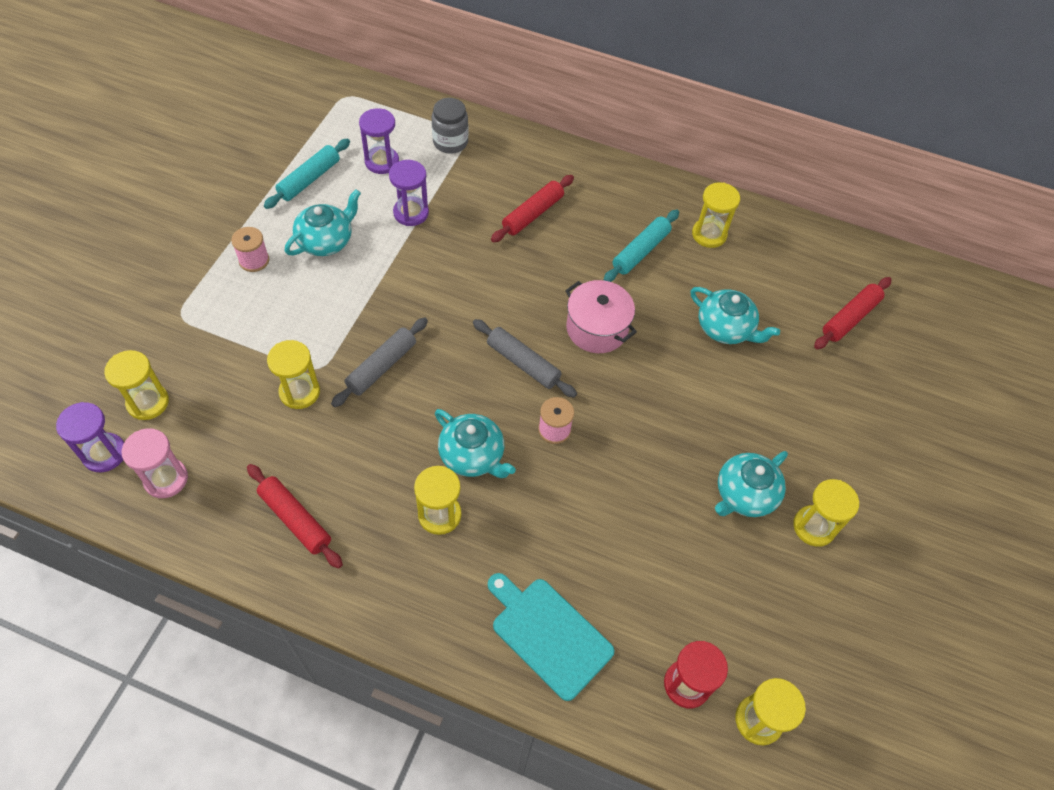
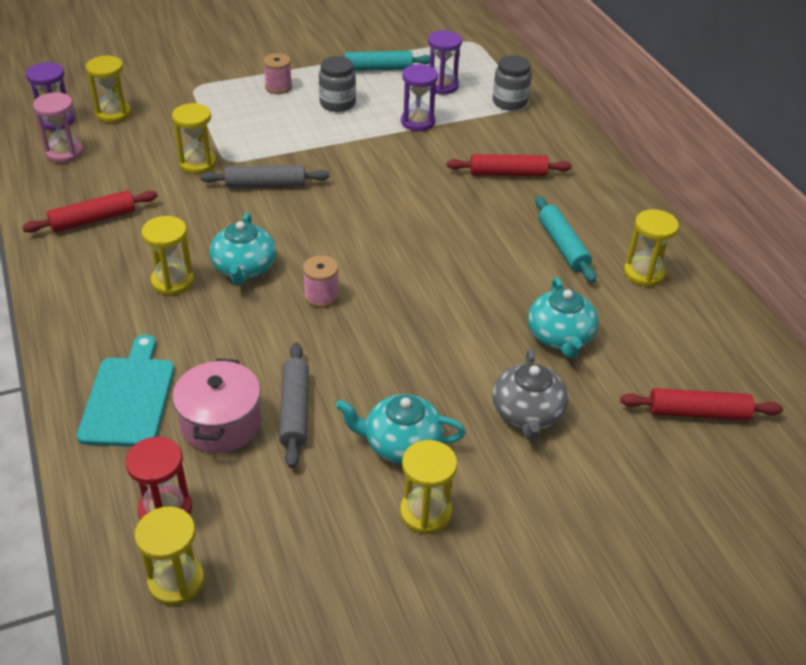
camera: 50 degrees right, 15 degrees down
(295, 519) = (93, 220): red rolling pin -> red rolling pin turned 60 degrees clockwise
(326, 241) = (337, 103): turquoise teapot -> grey jar
(523, 363) = (361, 246): grey rolling pin -> grey rolling pin (294, 410)
(597, 328) = (449, 265): pink pot -> pink pot (221, 423)
(640, 251) = (562, 246): turquoise rolling pin -> turquoise rolling pin turned 75 degrees clockwise
(777, 403) = (527, 414): none -> grey teapot

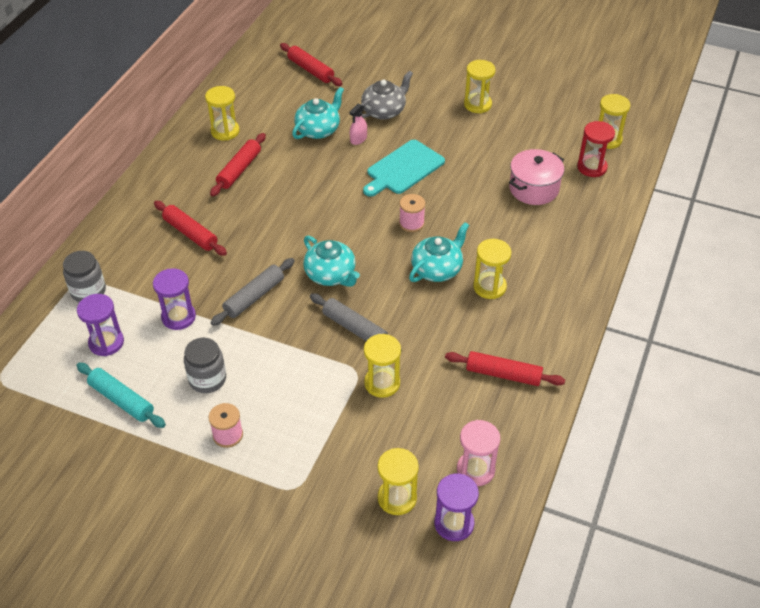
camera: 135 degrees left, 5 degrees up
(129, 397) = (571, 229): turquoise cutting board -> turquoise cutting board (403, 169)
(294, 410) = (491, 174): grey rolling pin -> grey rolling pin (254, 297)
(401, 444) = (457, 132): turquoise teapot -> turquoise teapot (331, 275)
(502, 354) = (358, 139): none -> pink spray bottle
(562, 246) = (239, 170): turquoise rolling pin -> red rolling pin

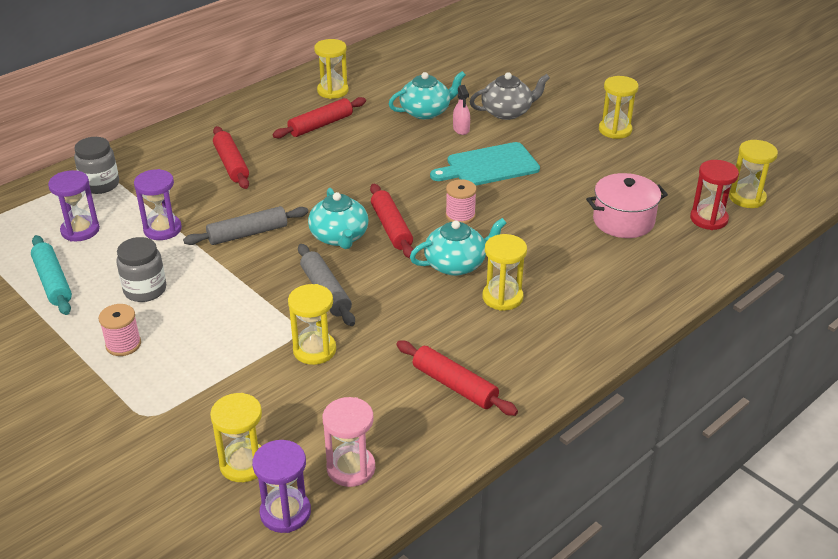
camera: 25 degrees right, 10 degrees down
(310, 70) = (457, 61): red rolling pin -> red rolling pin (391, 227)
(358, 139) = (461, 129): pink spray bottle -> pink spray bottle turned 75 degrees counterclockwise

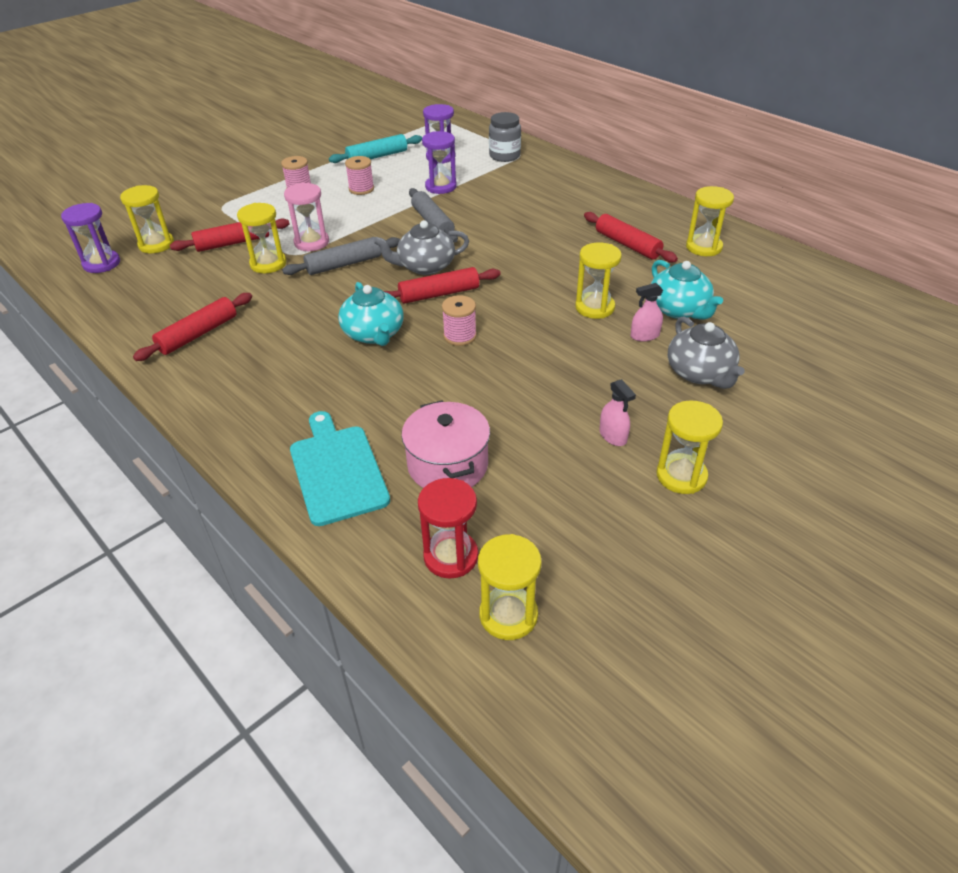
camera: 90 degrees right, 5 degrees up
(145, 290) = (361, 189): grey jar -> pink spool
(231, 164) = (543, 205): red rolling pin -> red rolling pin (233, 243)
(339, 237) = (425, 266): turquoise teapot -> grey teapot
(351, 468) = (129, 287): pink hourglass -> pink hourglass (311, 242)
(489, 166) = (564, 356): turquoise cutting board -> turquoise cutting board (337, 470)
(502, 297) = (314, 363): yellow hourglass -> yellow hourglass (594, 307)
(580, 151) = (613, 436): none -> pink spray bottle

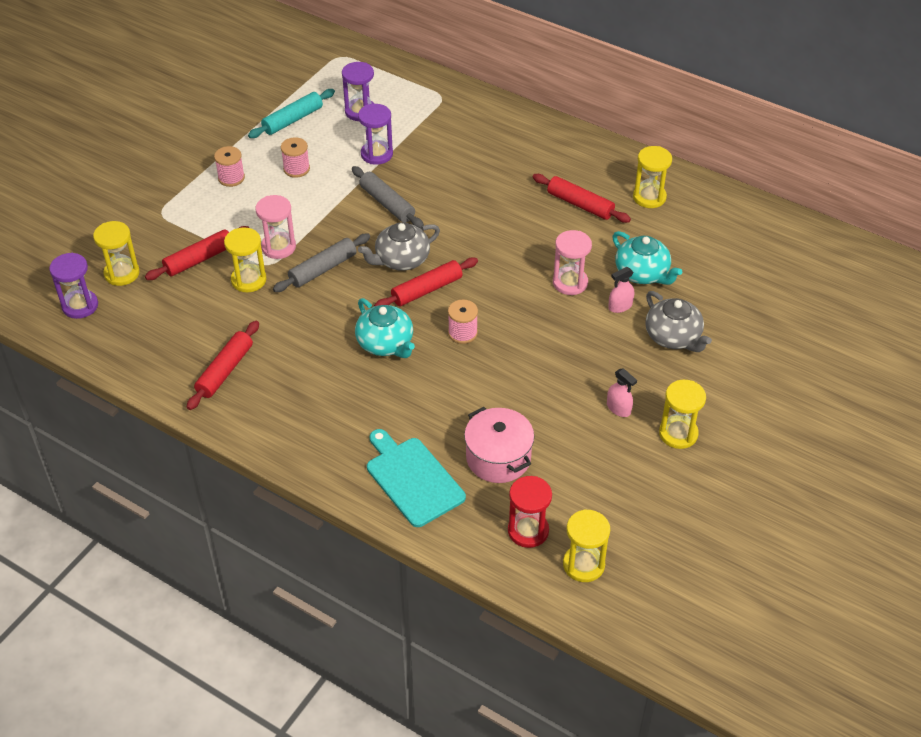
camera: 15 degrees left, 5 degrees up
(504, 156) = (426, 101): grey jar -> none
(594, 307) = (570, 283): yellow hourglass -> pink hourglass

